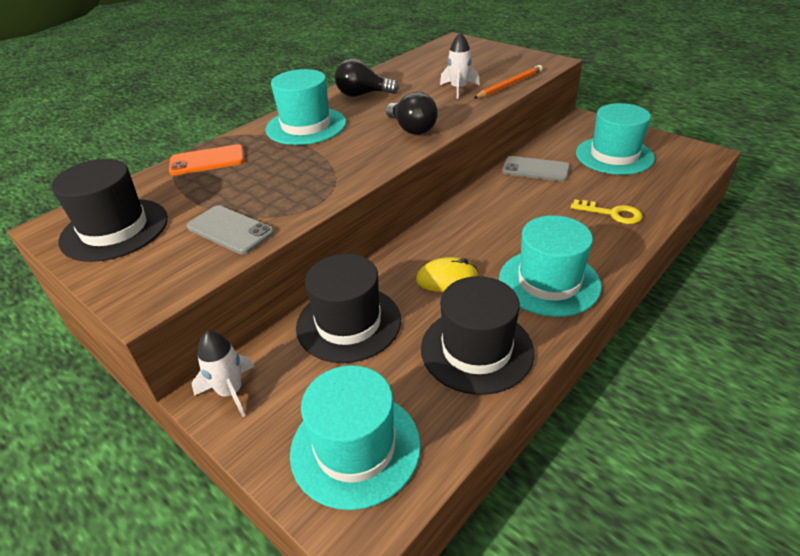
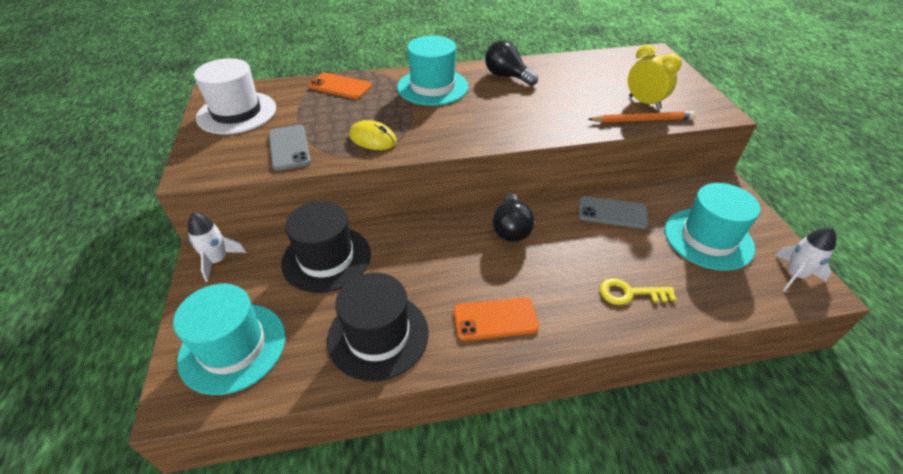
camera: 35 degrees right, 5 degrees up
(115, 229) = (237, 113): black hat -> white hat
(412, 129) = (503, 125): black light bulb -> black light bulb (511, 229)
(447, 278) = (425, 266): yellow mouse -> yellow mouse (373, 139)
(459, 89) = (591, 104): white rocket -> white rocket (794, 275)
(495, 74) = (644, 102): none -> yellow clock
(535, 169) = (612, 213): grey phone -> grey phone turned 45 degrees counterclockwise
(549, 282) = (495, 319): turquoise hat -> orange phone
(612, 213) = (629, 293): yellow key -> yellow key turned 120 degrees clockwise

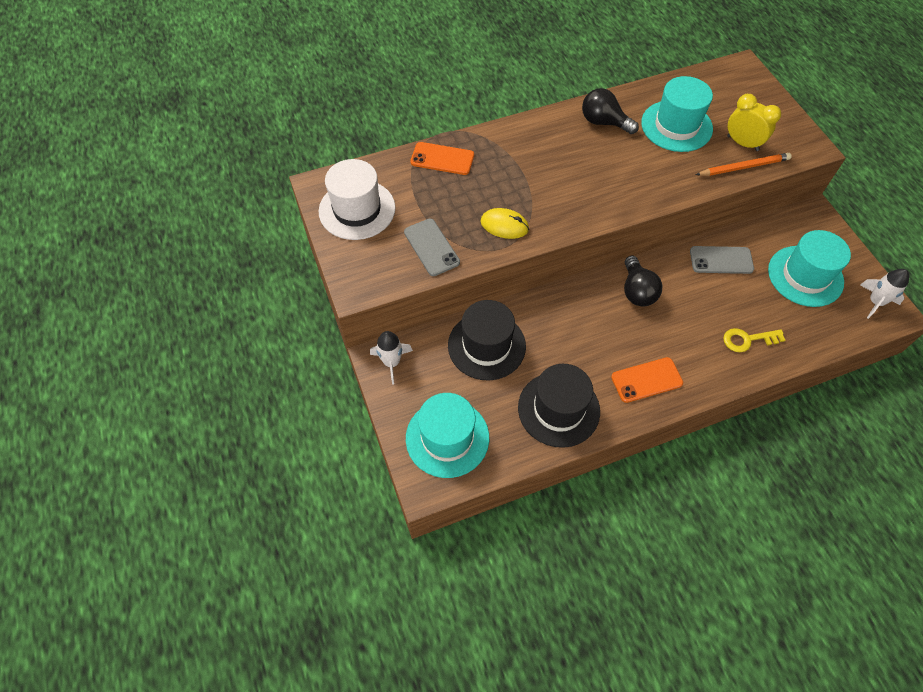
camera: 10 degrees left, 15 degrees up
(432, 87) = (535, 147): turquoise hat -> turquoise hat (676, 126)

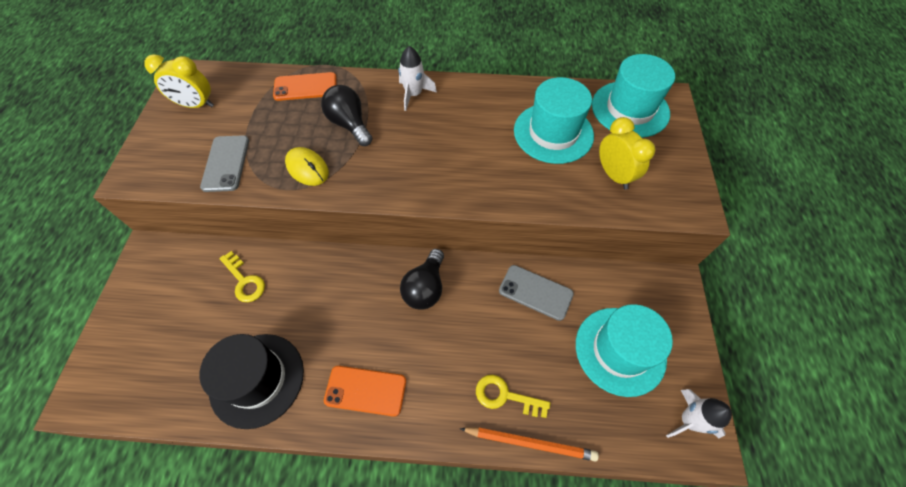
camera: 25 degrees right, 0 degrees up
(357, 209) = (196, 105): white hat -> yellow clock
(392, 362) = (154, 260): white rocket -> white rocket (413, 95)
(442, 159) = (305, 87): orange phone -> orange phone turned 45 degrees counterclockwise
(447, 438) = (136, 358): turquoise hat -> turquoise hat (630, 109)
(486, 345) = (244, 281): black hat -> yellow key
(604, 122) = (481, 105): black light bulb -> black light bulb (349, 124)
(743, 167) = (598, 201): orange pencil -> orange pencil (530, 443)

